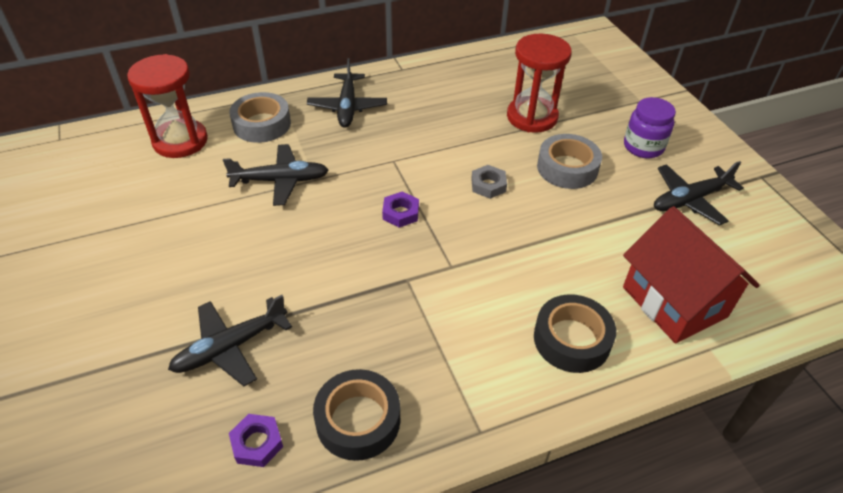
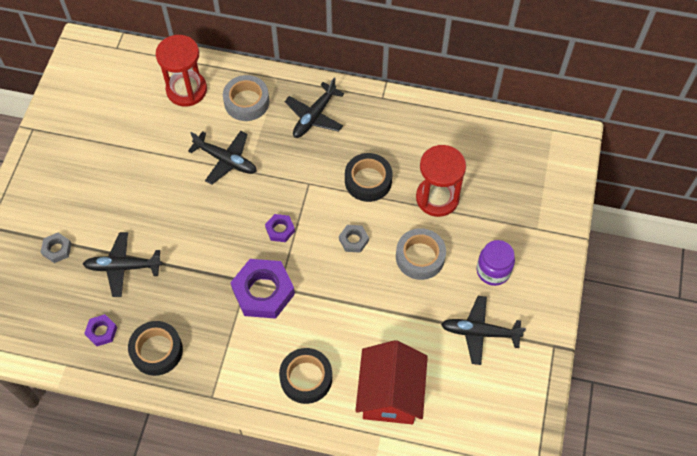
camera: 35 degrees right, 15 degrees up
(112, 377) = (57, 249): none -> grey nut
(437, 279) = (263, 292): none -> purple nut
(452, 132) = (368, 181): none -> black tape

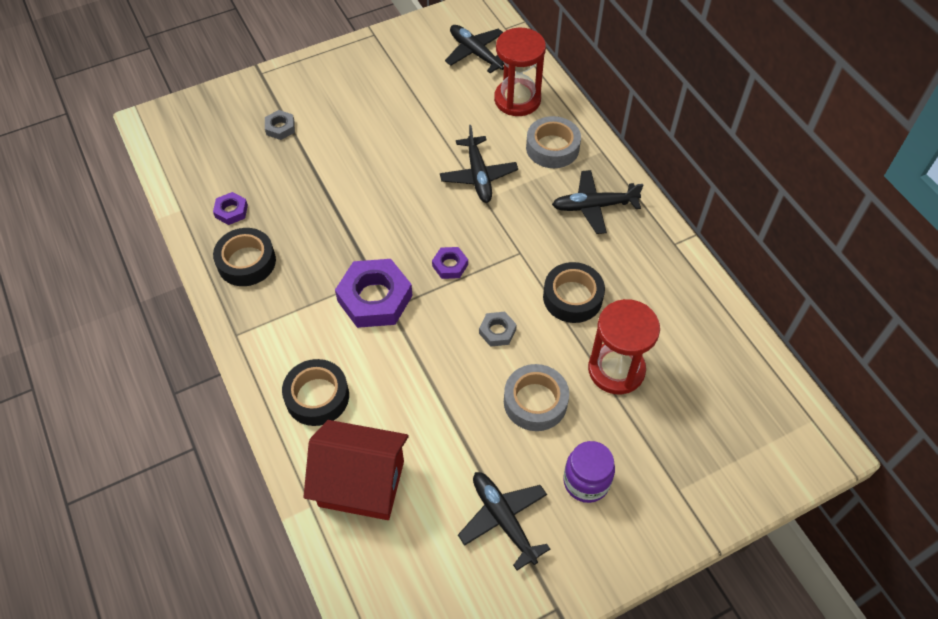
camera: 50 degrees right, 5 degrees down
(123, 267) = (304, 181): black plane -> black plane (475, 53)
(390, 394) = (361, 483): red house -> red house turned 45 degrees clockwise

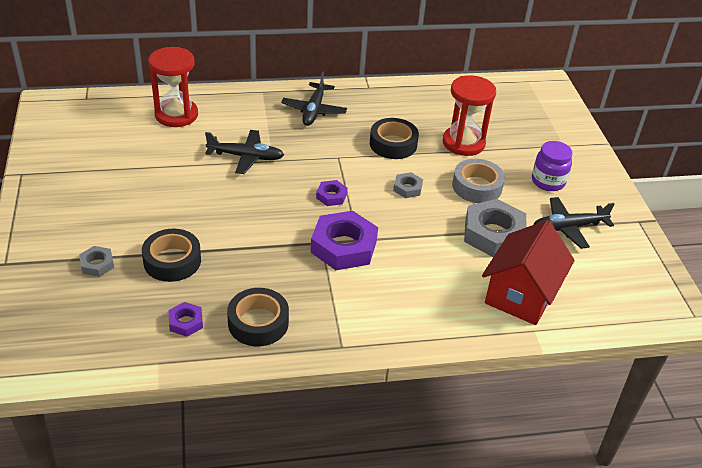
camera: 75 degrees left, 15 degrees down
(317, 396) = (430, 304): black tape -> black tape (172, 261)
(454, 436) = (493, 234): none -> grey nut
(475, 53) = (103, 121): black plane -> none
(552, 148) = (242, 112): grey tape -> none

